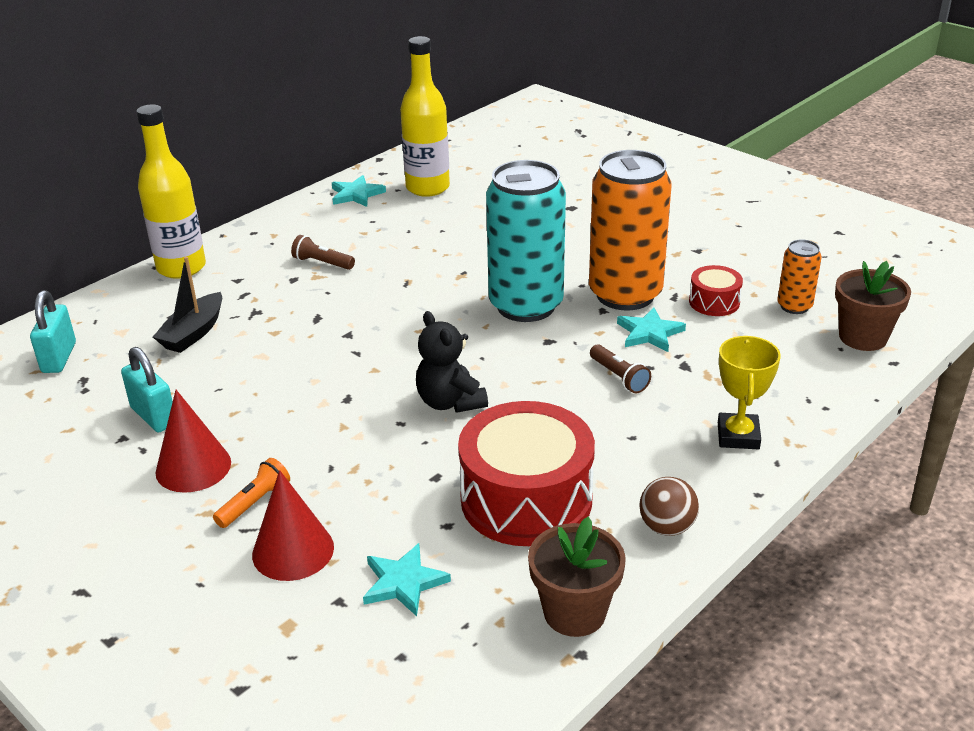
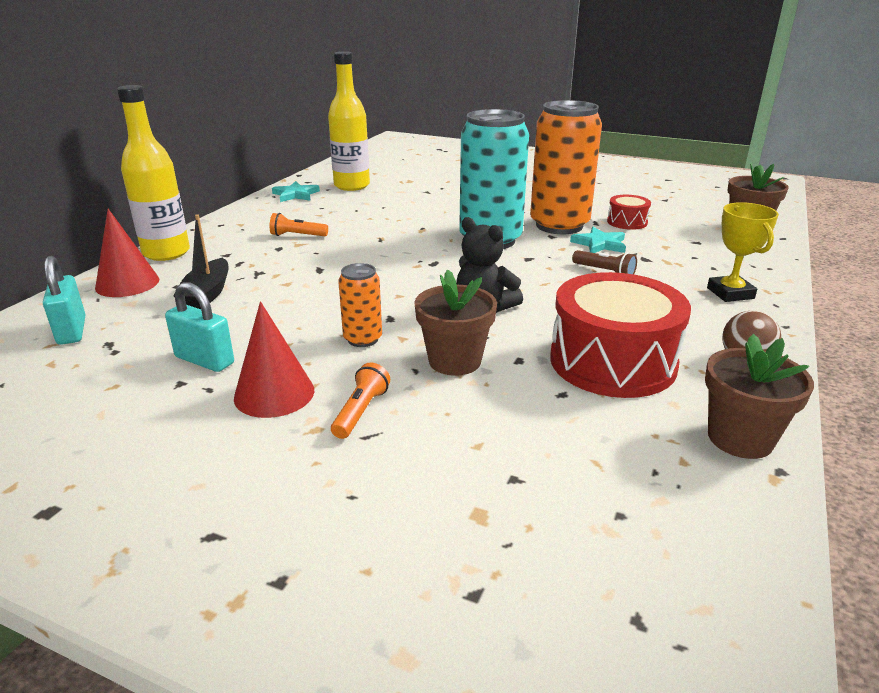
camera: 20 degrees left, 5 degrees down
(293, 550) = (431, 444): red cone -> red cone (127, 283)
(322, 263) = (297, 235): brown flashlight -> orange flashlight
(373, 465) = (454, 361): none -> brown flower pot
(403, 582) = (564, 448): turquoise star -> none
(794, 306) = (683, 218): orange can -> orange can (363, 339)

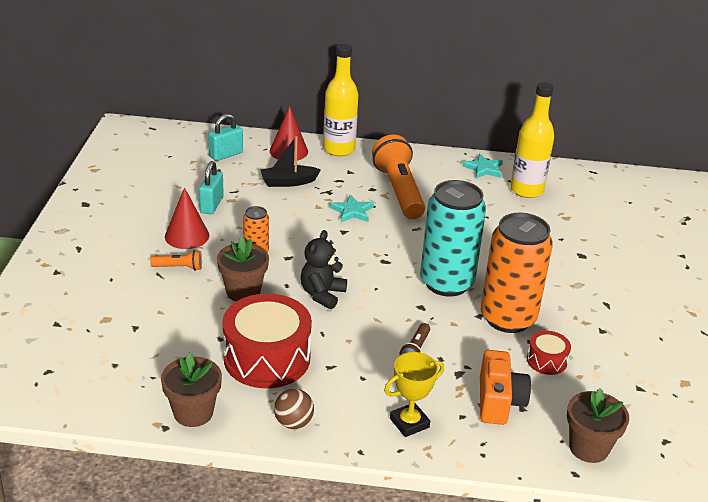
camera: 70 degrees right, 5 degrees up
(297, 235) = (399, 191): orange flashlight -> orange flashlight, size x2.31
(599, 244) = (477, 345): turquoise star -> turquoise star (352, 211)
(689, 249) = (499, 401): none -> orange camera

